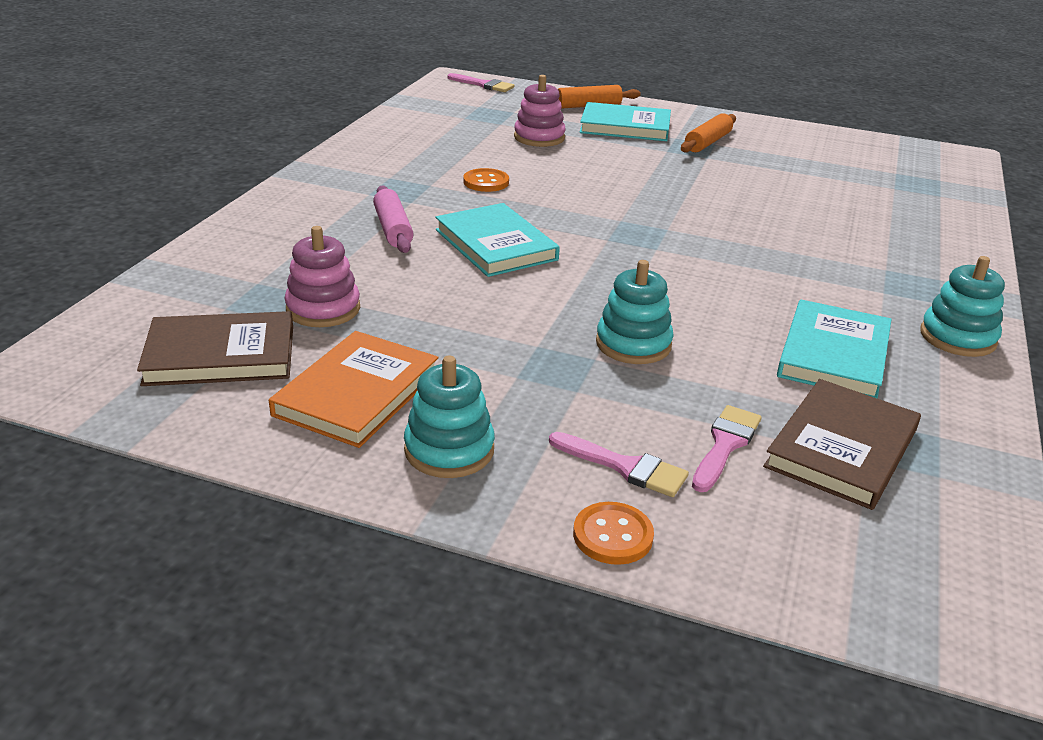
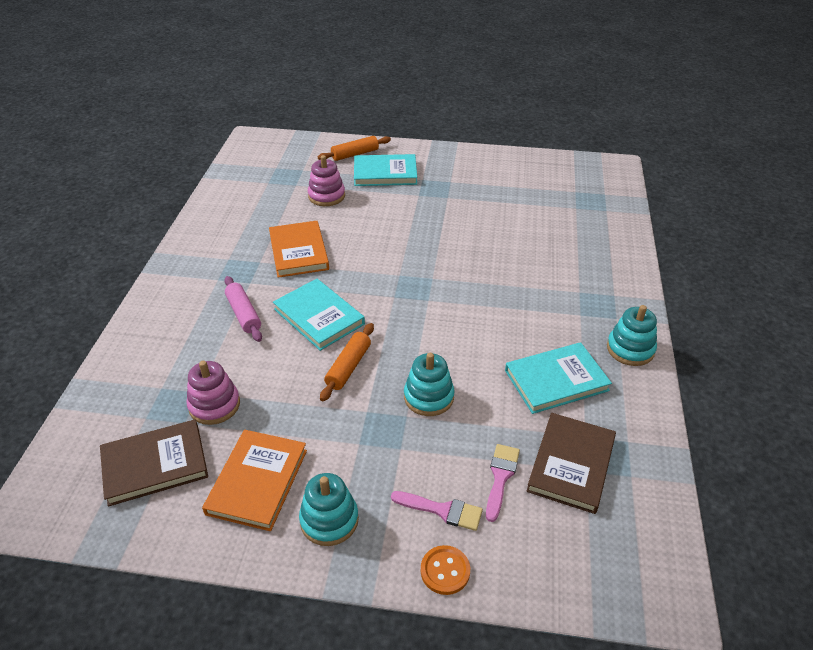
camera: 10 degrees left, 10 degrees up
(484, 85) = (274, 142): pink brush -> none
(486, 182) = (298, 252): orange button -> orange book
(708, 142) = (445, 181): orange rolling pin -> orange rolling pin (348, 367)
(834, 354) = (556, 380): turquoise book -> turquoise book turned 60 degrees clockwise

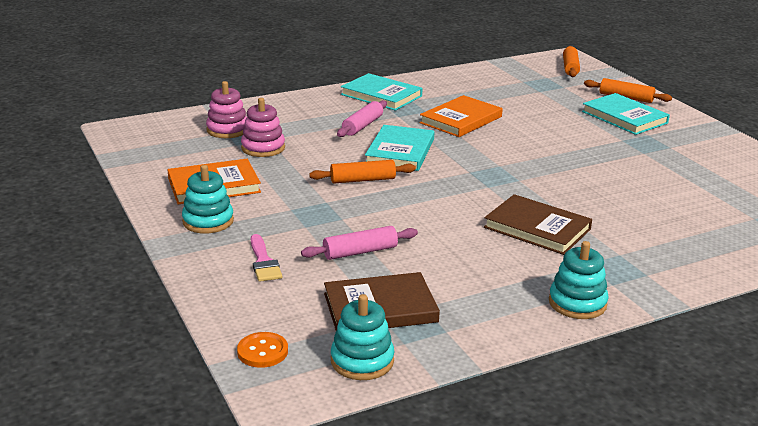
camera: 55 degrees right, 15 degrees down
(155, 465) = (191, 149): brown book -> brown book (537, 228)
(273, 148) = (570, 68): none -> orange rolling pin
(326, 196) = (547, 106): pink stacking toy -> pink stacking toy (227, 130)
(428, 397) = (374, 221): turquoise stacking toy -> turquoise stacking toy (362, 361)
(445, 571) = (208, 280): orange button -> orange button (262, 351)
(473, 432) = (360, 252): none -> pink rolling pin
(500, 477) = (326, 277): pink brush -> none
(556, 380) = (475, 274): turquoise book -> turquoise book (381, 95)

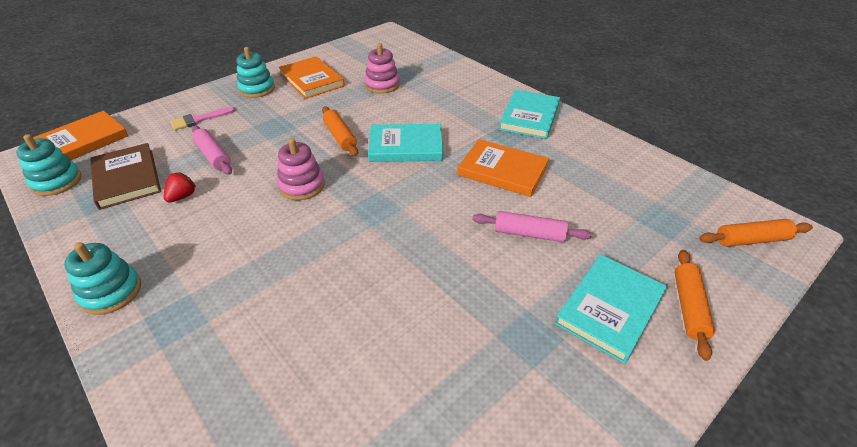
camera: 75 degrees right, 15 degrees up
(227, 130) = (407, 66): pink stacking toy -> pink stacking toy (302, 186)
(262, 351) = (82, 141): orange button -> orange book
(362, 126) = (451, 119): pink rolling pin -> pink rolling pin (529, 233)
(435, 270) = (182, 196): none -> red strawberry
(537, 228) = (262, 250): brown book -> none

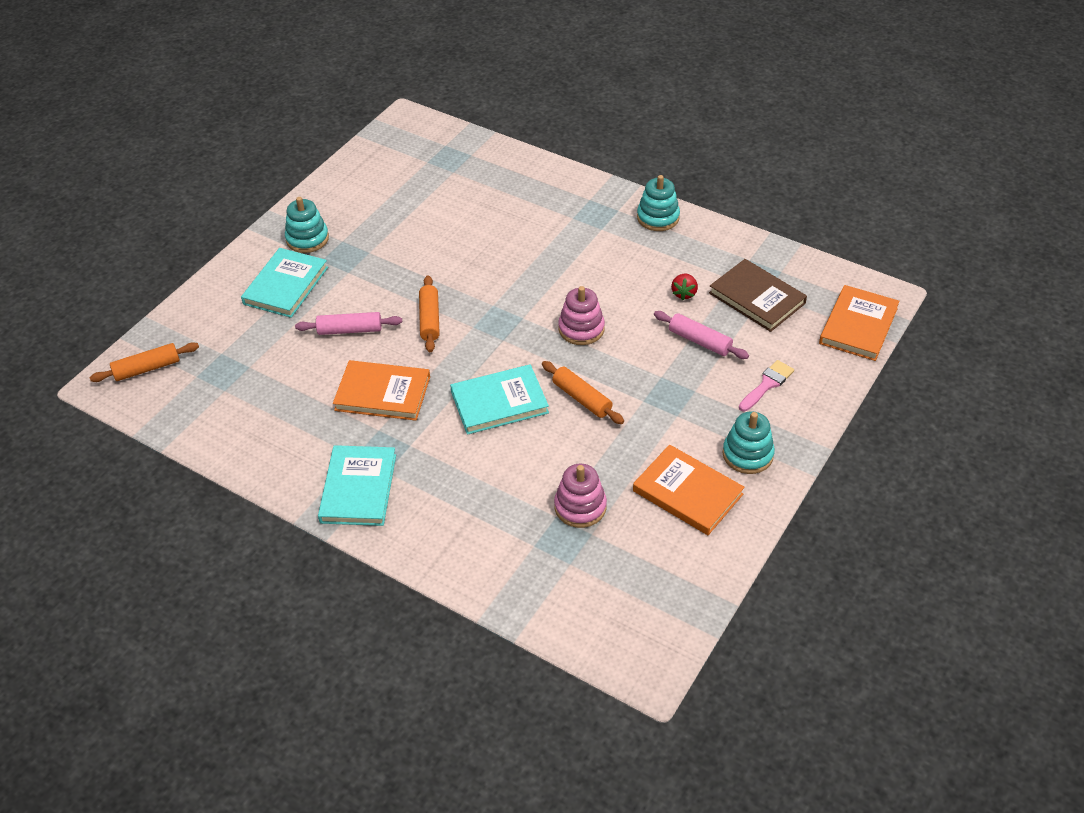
camera: 165 degrees right, 5 degrees up
(57, 182) = (817, 280): turquoise stacking toy -> turquoise stacking toy (307, 239)
(688, 307) = (225, 299): orange rolling pin -> orange rolling pin (430, 319)

